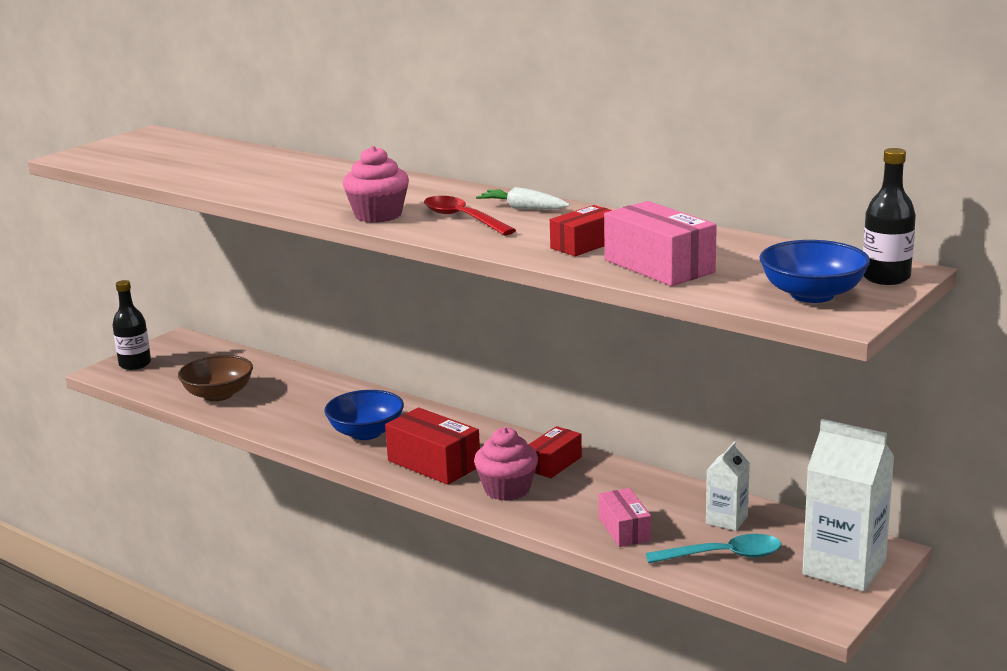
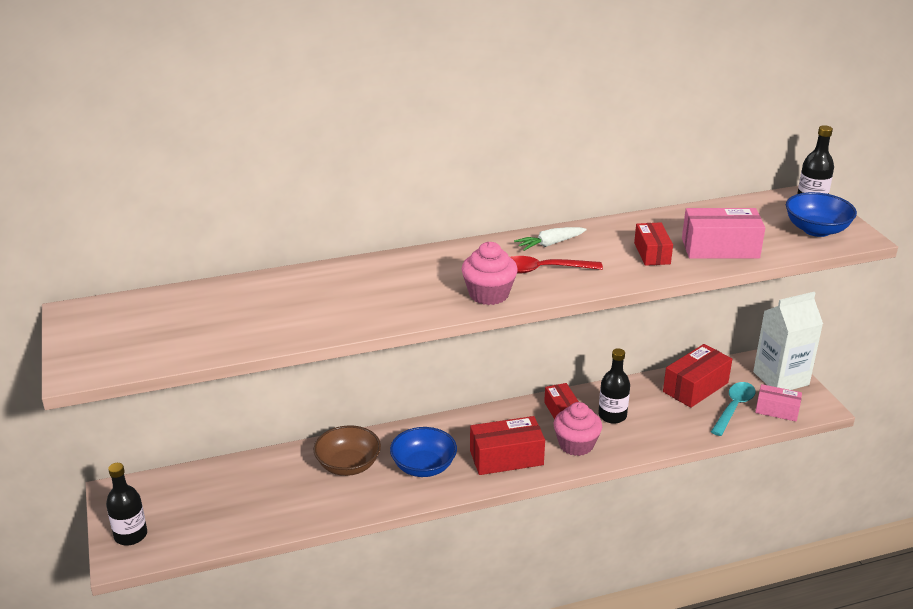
camera: 55 degrees left, 10 degrees up
(218, 394) = (261, 511): brown bowl -> brown bowl (348, 465)
(589, 491) = (612, 416): none -> black bottle
(624, 529) = (672, 426): pink box -> pink box (777, 410)
(726, 520) = (695, 387): white carton -> red box

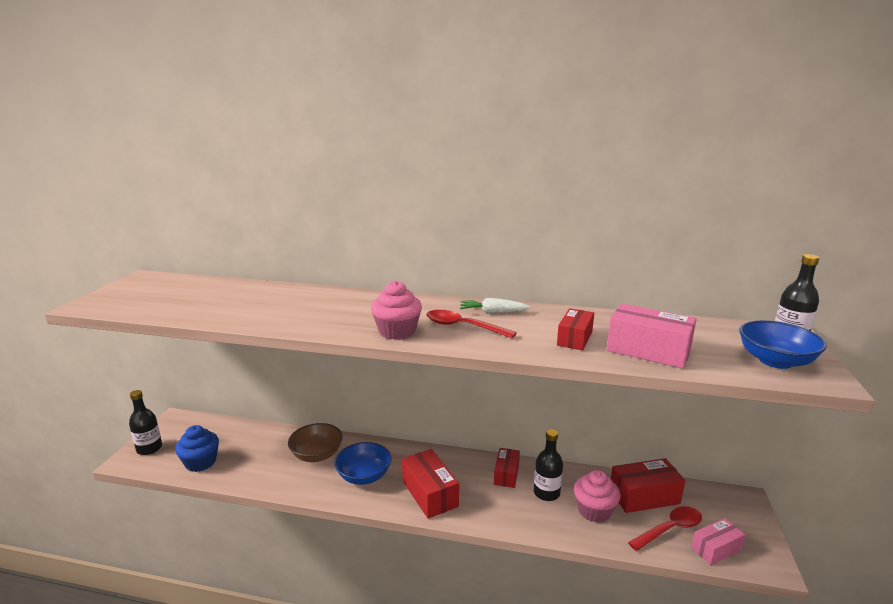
camera: 30 degrees right, 10 degrees down
(219, 524) = (200, 462): none -> blue cupcake
(506, 458) = (429, 494): red box -> red box turned 45 degrees clockwise
(576, 445) = (495, 505): pink cupcake -> pink cupcake (594, 511)
(734, 408) = (670, 529): turquoise spoon -> red spoon
(777, 410) = (716, 549): pink box -> pink box turned 75 degrees counterclockwise
(781, 378) = (741, 519): white carton -> none

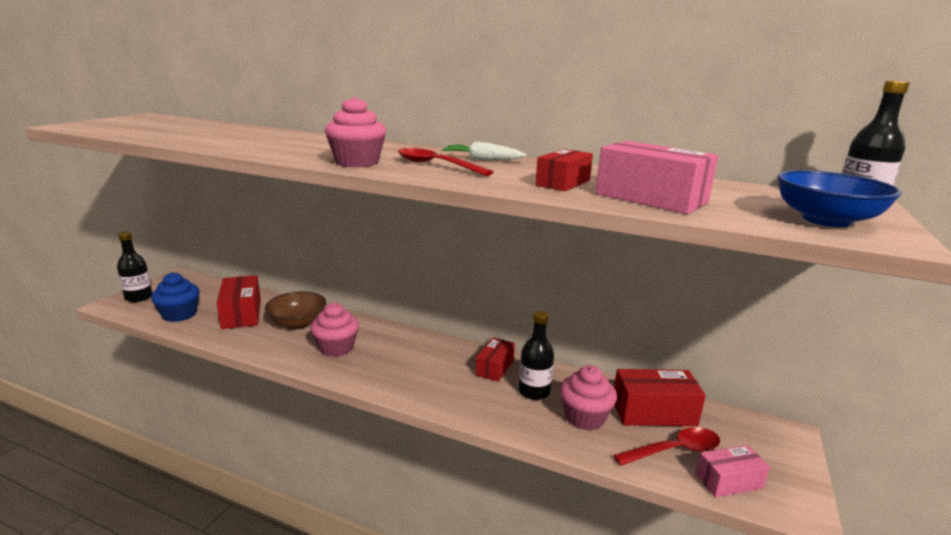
camera: 10 degrees right, 0 degrees up
(364, 476) = (336, 348): blue bowl -> pink cupcake
(429, 494) = (399, 373): red box -> red box (241, 314)

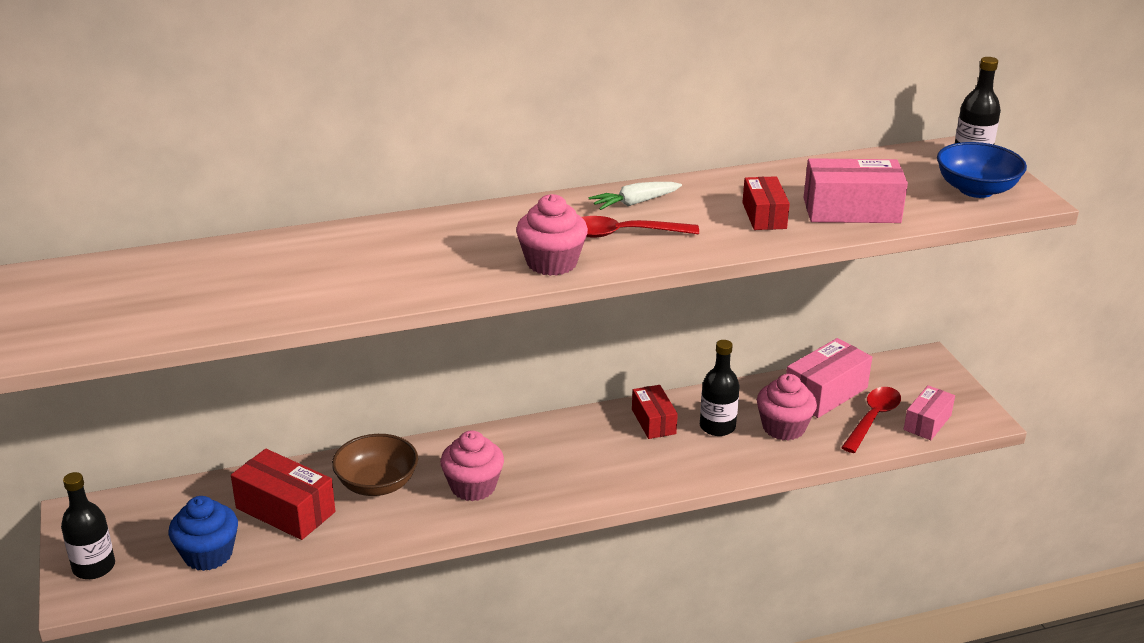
camera: 40 degrees left, 10 degrees up
(653, 412) = (825, 393): red box -> pink box

